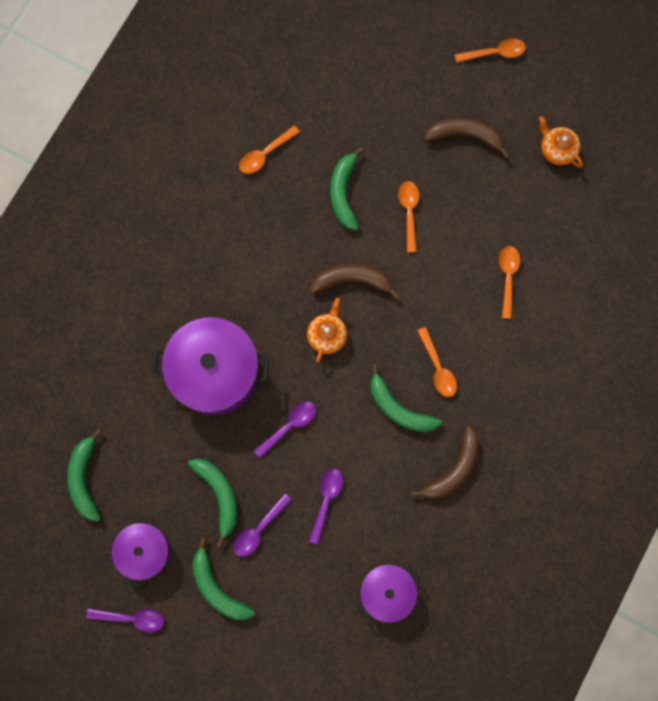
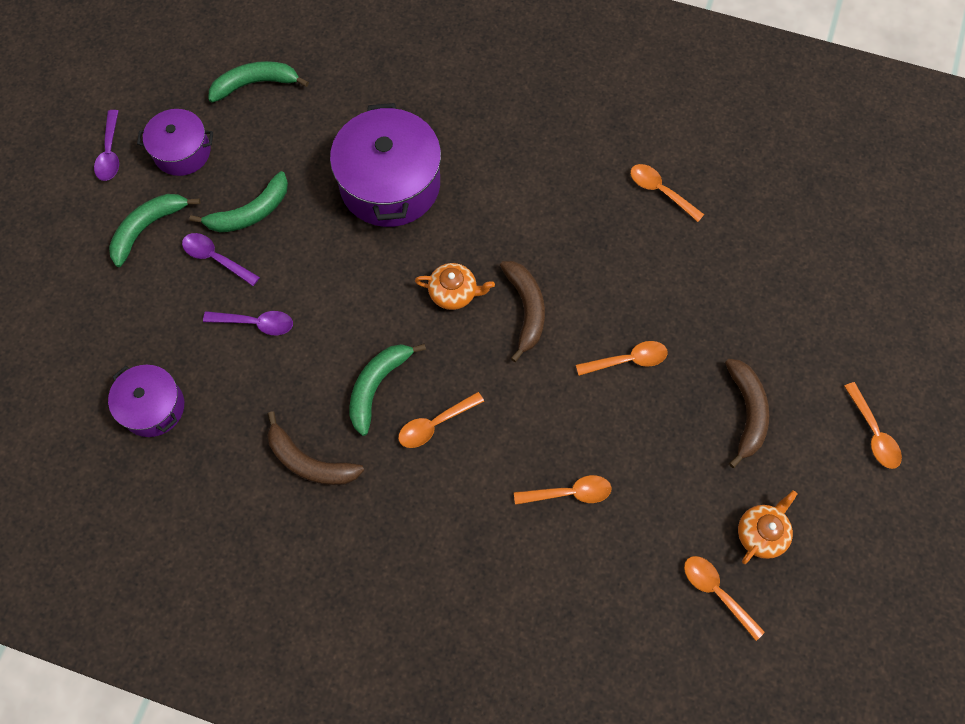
camera: 80 degrees right, 10 degrees down
(289, 426) = (339, 270): purple spoon -> none
(343, 192) = (634, 282): green banana -> none
(594, 191) = (716, 592): none -> orange spoon

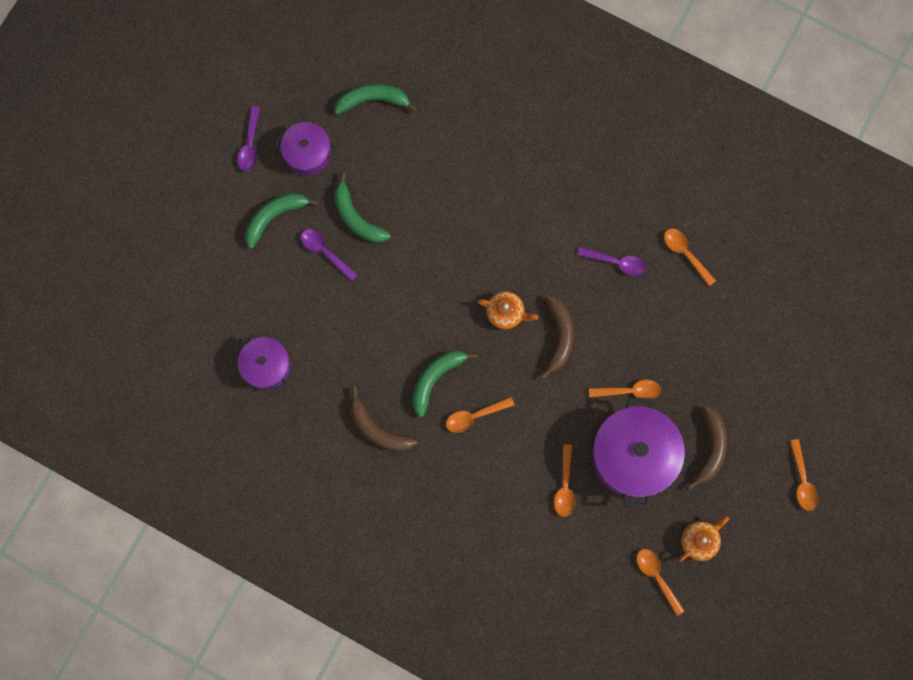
camera: 10 degrees right, 10 degrees up
(250, 213) = (356, 217): green banana -> green banana turned 75 degrees clockwise
(256, 323) = (350, 312): purple spoon -> purple spoon (616, 262)
(390, 184) = (470, 211): purple pot -> purple pot (633, 456)
(569, 493) = (565, 486): orange spoon -> orange spoon turned 90 degrees clockwise

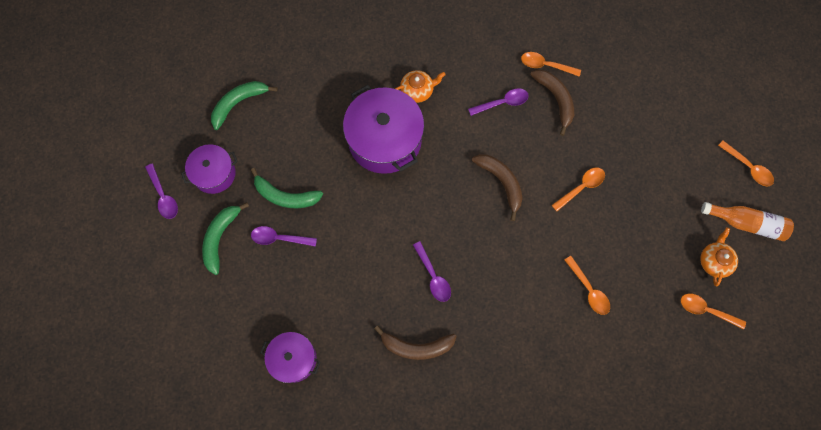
camera: 35 degrees left, 5 degrees down
(436, 378) = (433, 276): green banana -> purple spoon
(474, 416) = (483, 284): orange spoon -> none
(506, 313) = (450, 192): orange teapot -> orange teapot (417, 91)
(633, 456) = (620, 232): purple pot -> purple pot (384, 140)
(710, 448) = (669, 188): brown banana -> brown banana (555, 99)
(757, 528) = (746, 223): none -> orange bottle

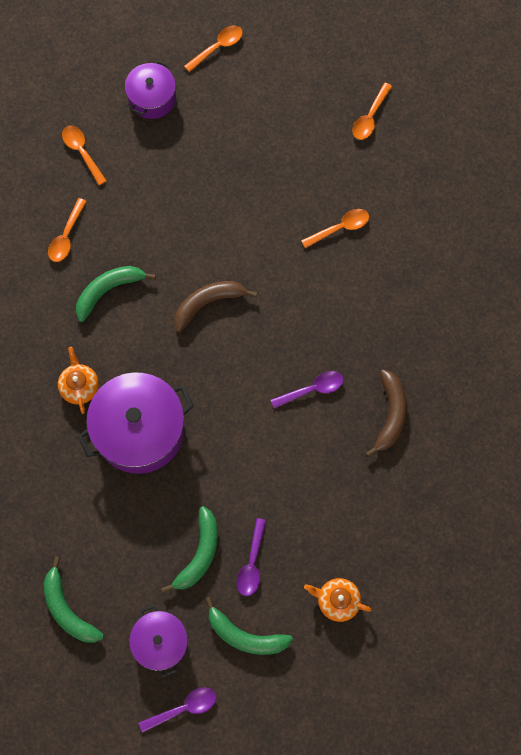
camera: 85 degrees left, 0 degrees up
(293, 359) = (396, 552): purple pot -> purple pot (152, 98)
(502, 103) = (108, 290): purple spoon -> green banana
(555, 99) = (112, 231): brown banana -> none
(581, 187) = (223, 219): orange spoon -> orange spoon (82, 152)
(714, 261) = (318, 100): orange teapot -> orange teapot (337, 600)
(746, 223) = (280, 62): orange bottle -> none

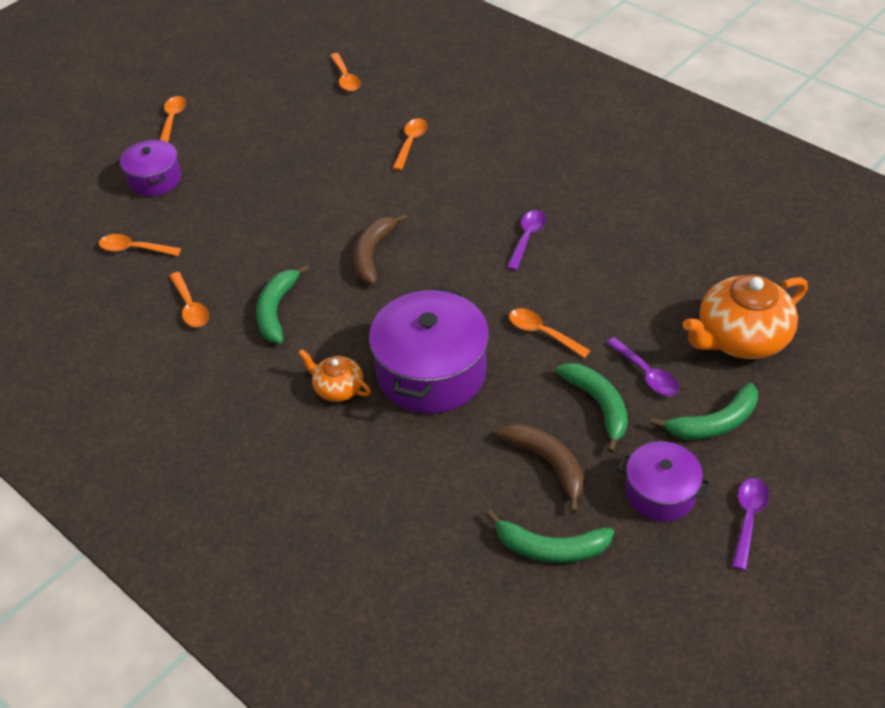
camera: 45 degrees left, 25 degrees down
(231, 471) = (542, 333): none -> orange spoon
(337, 600) = (740, 338): orange teapot -> orange teapot, size x1.89
(390, 415) = (603, 207): brown banana -> brown banana (548, 464)

